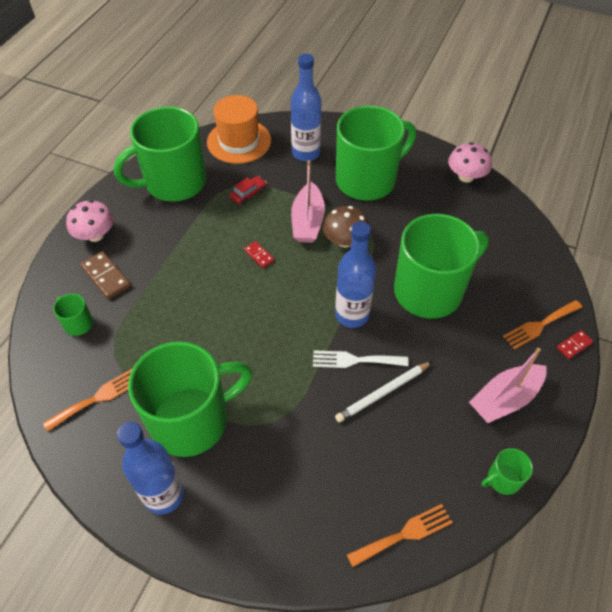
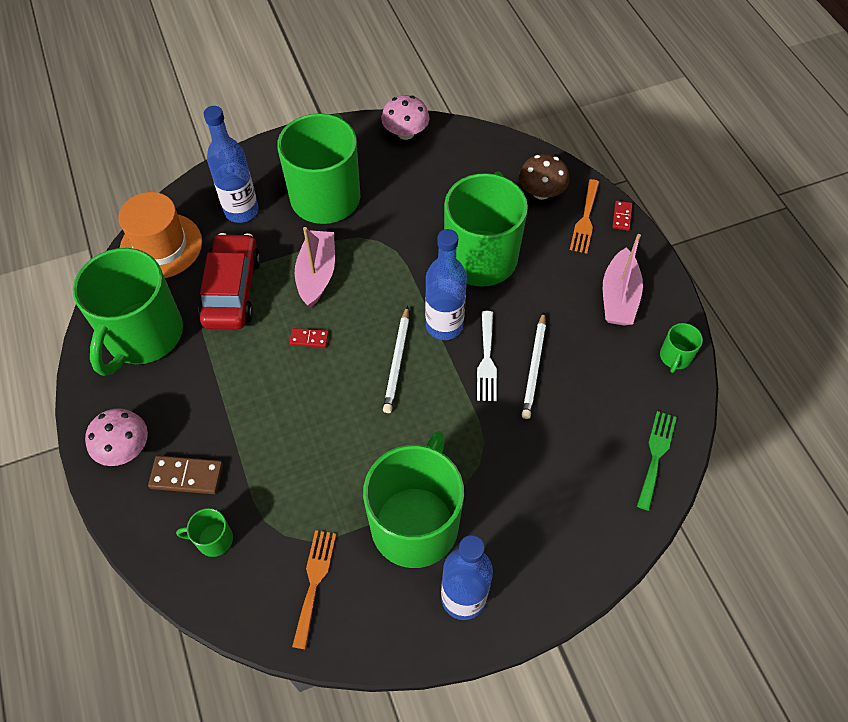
camera: 45 degrees left, 5 degrees up
(248, 194) = (232, 290): red car -> red car, size x2.27
(295, 312) = (397, 361): none -> white pencil
(307, 221) = (317, 274): pink boat -> pink boat turned 135 degrees counterclockwise
(345, 241) = (368, 266): brown mushroom -> brown mushroom (541, 192)
(355, 360) = (487, 360): white fork -> white fork turned 45 degrees counterclockwise
(404, 534) = (656, 455): orange fork -> green fork

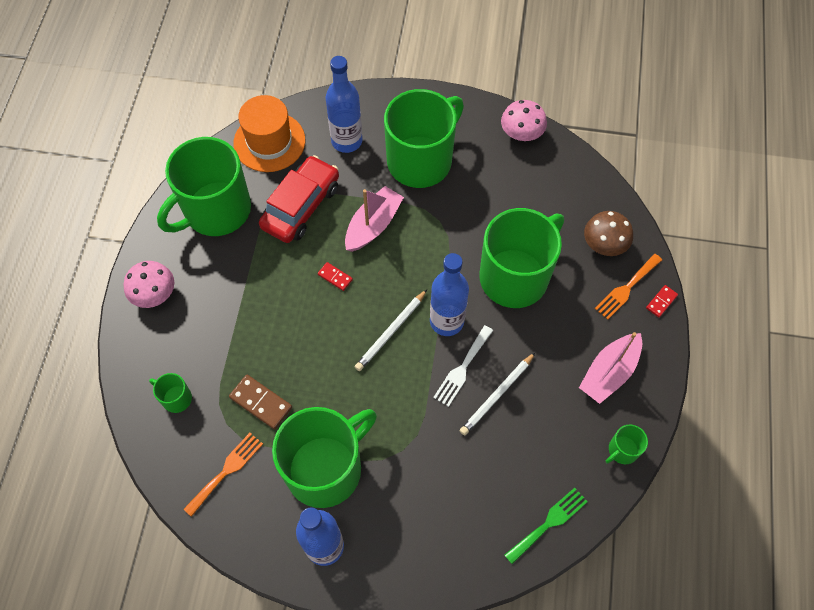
camera: 30 degrees right, 5 degrees up
(187, 476) = (185, 339): brown domino -> brown domino (261, 402)

